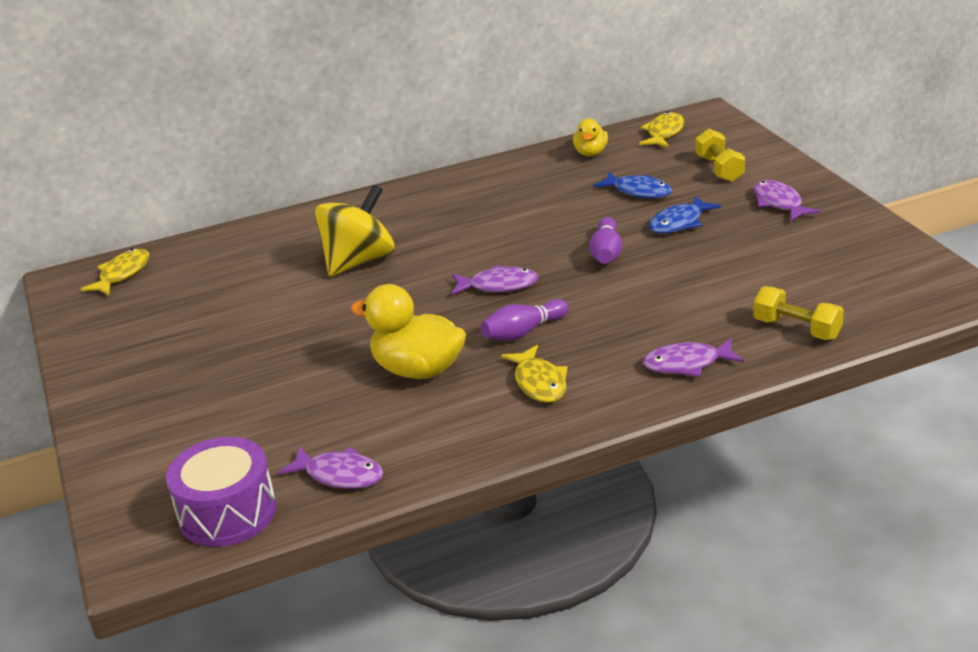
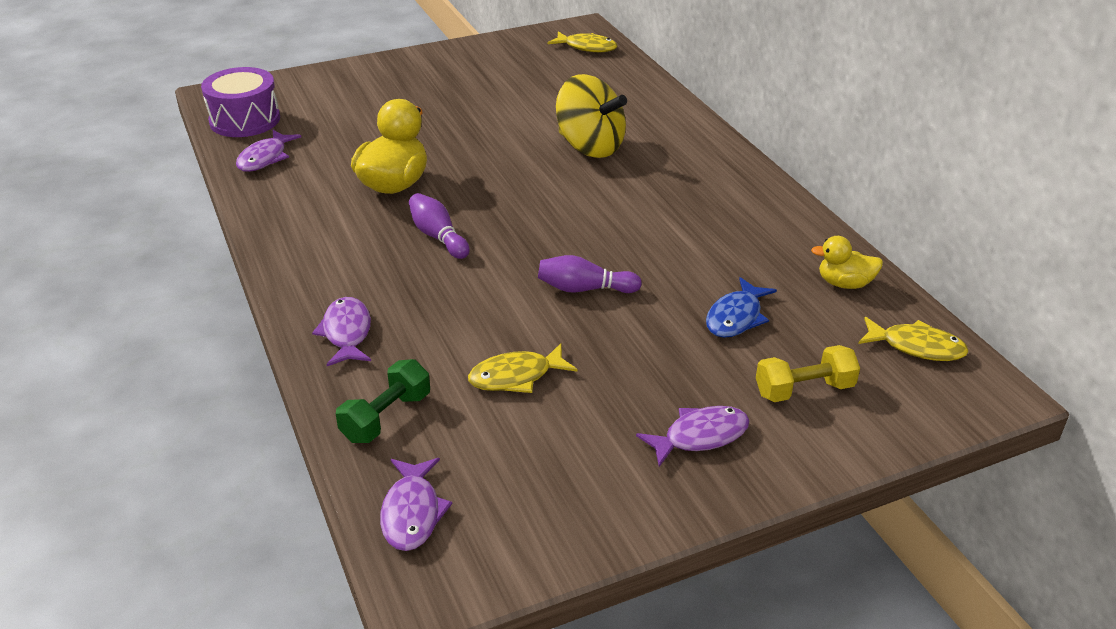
camera: 85 degrees right, 5 degrees up
(498, 285) = (528, 222): purple fish -> purple fish (412, 513)
(539, 383) = (350, 245): yellow fish -> yellow fish (516, 376)
(679, 223) = (651, 345): blue fish -> none
(797, 329) = (386, 417): yellow dumbbell -> green dumbbell

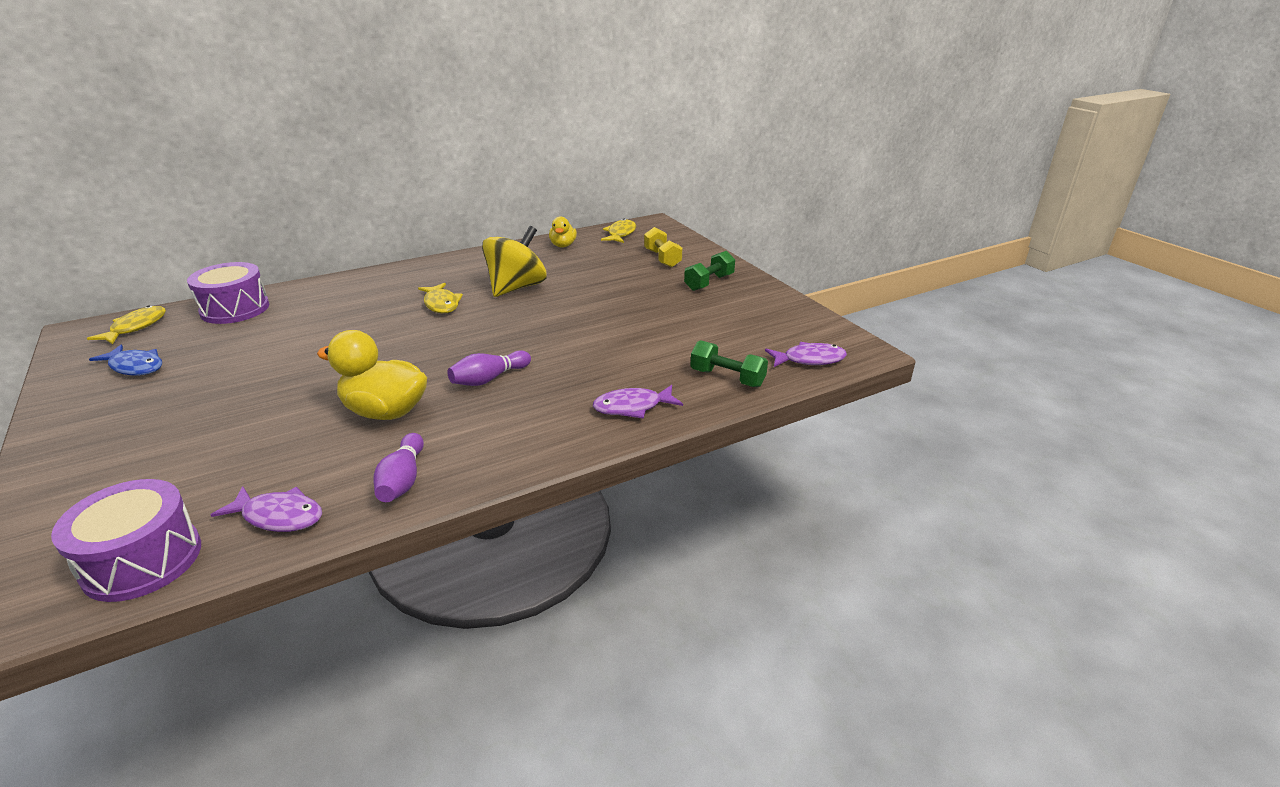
camera: 95 degrees left, 5 degrees down
(516, 376) = (671, 335): yellow fish -> yellow fish (441, 304)
(584, 289) = (568, 316): purple bowling pin -> purple bowling pin (402, 480)
(590, 147) = (355, 320): yellow spinning top -> yellow spinning top (516, 288)
(622, 82) = (235, 309): none -> purple drum
(700, 437) = (709, 282): purple fish -> green dumbbell
(736, 317) = (598, 272): blue fish -> blue fish (135, 367)

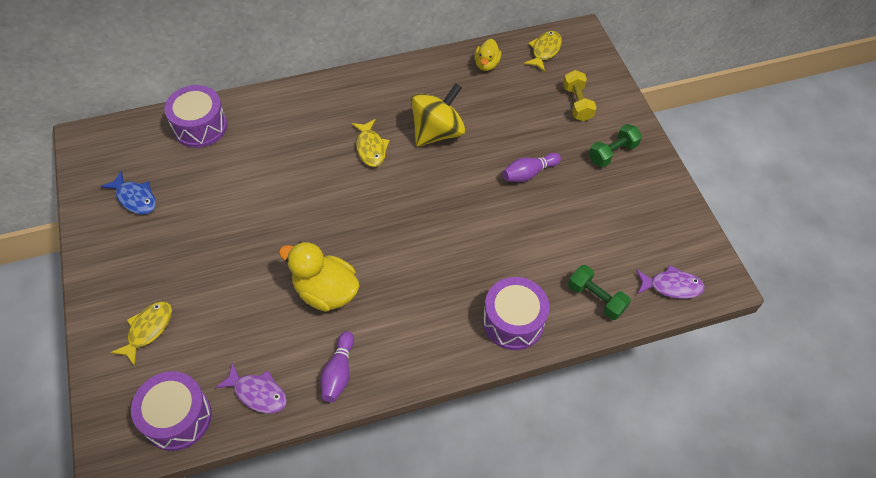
camera: 10 degrees right, 25 degrees up
(136, 327) = (126, 141): yellow fish -> yellow fish (148, 330)
(489, 379) = (405, 264): purple bowling pin -> purple bowling pin (528, 173)
(632, 407) = (513, 321): purple fish -> purple drum

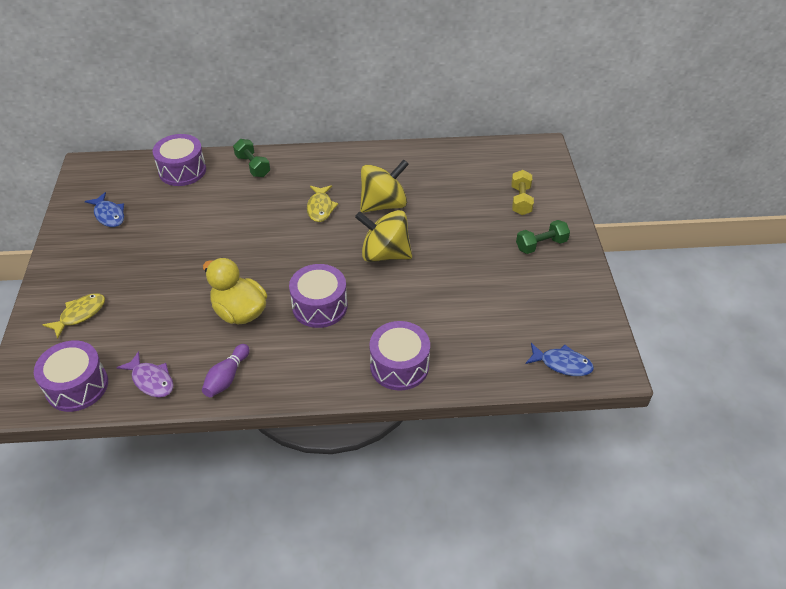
camera: 15 degrees right, 10 degrees down
(409, 268) = (319, 306): none -> purple drum
(457, 192) = (385, 254): none -> yellow spinning top
(486, 64) = (447, 158): yellow duck -> none
(528, 173) = (456, 249): purple bowling pin -> none
(545, 51) = (504, 155): yellow fish -> none
(596, 298) = (484, 361): green dumbbell -> green dumbbell (253, 166)
(671, 286) = (562, 364): purple fish -> blue fish

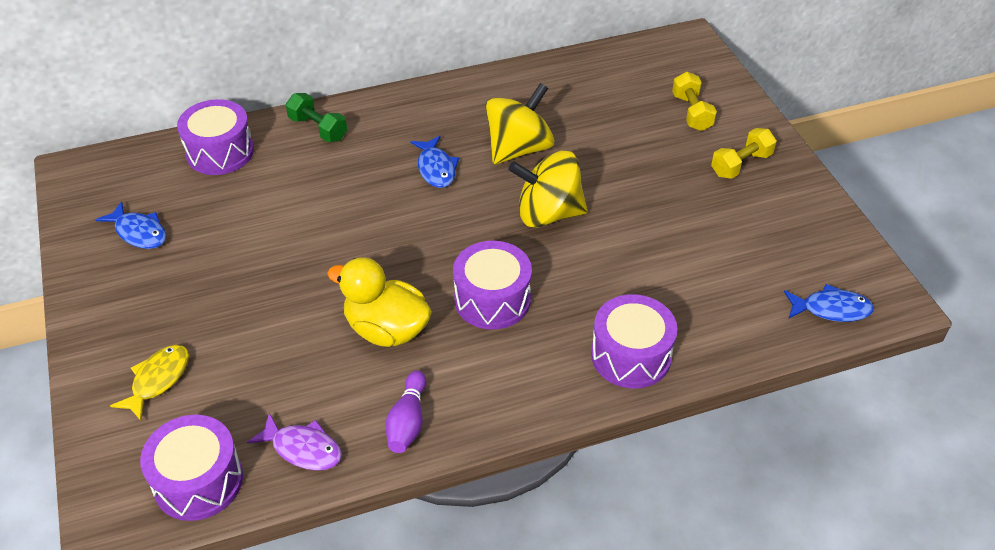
camera: 15 degrees left, 0 degrees up
(320, 208) = (436, 168): yellow fish -> blue fish
(541, 245) = (741, 164): green dumbbell -> yellow dumbbell

